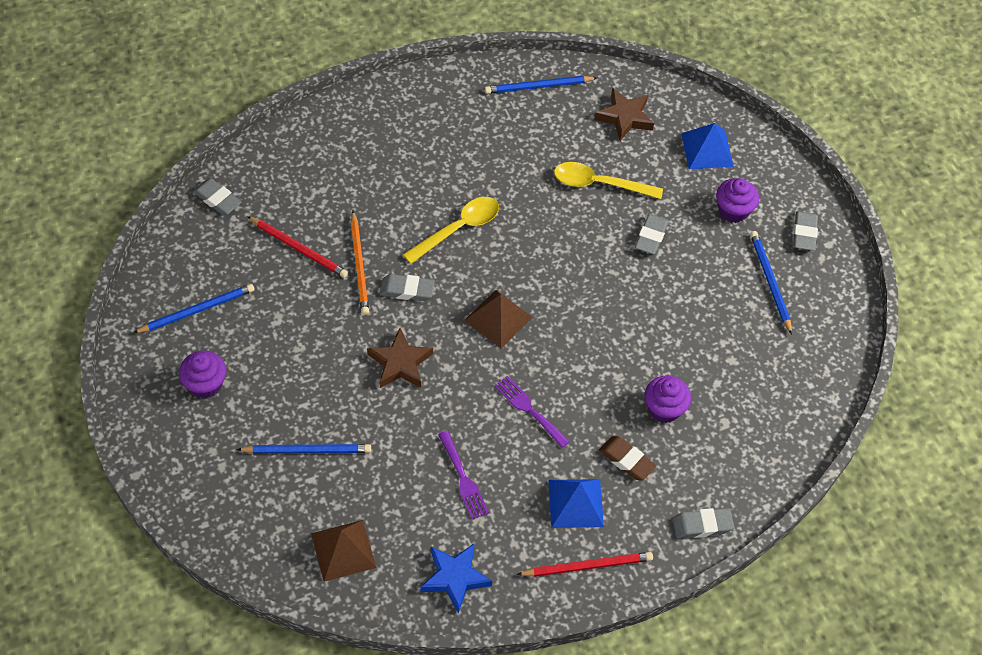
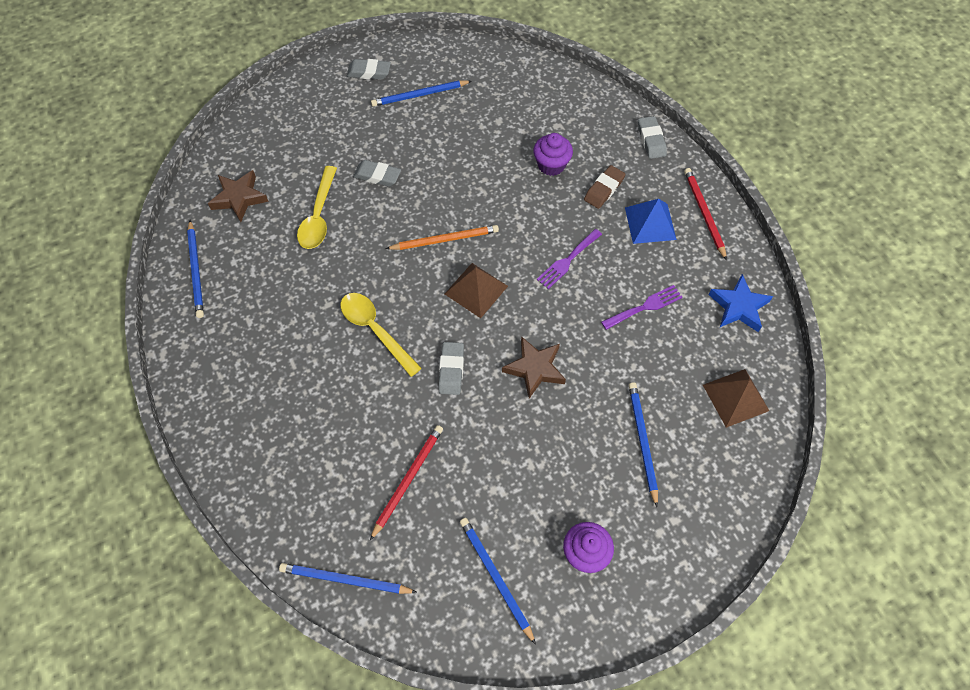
camera: 90 degrees left, 5 degrees up
(217, 199) = (345, 580): grey eraser -> blue pencil
(359, 265) = (425, 417): orange pencil -> orange pencil (445, 239)
(707, 149) = (279, 136): blue pyramid -> none
(733, 210) = (347, 118): purple cupcake -> none

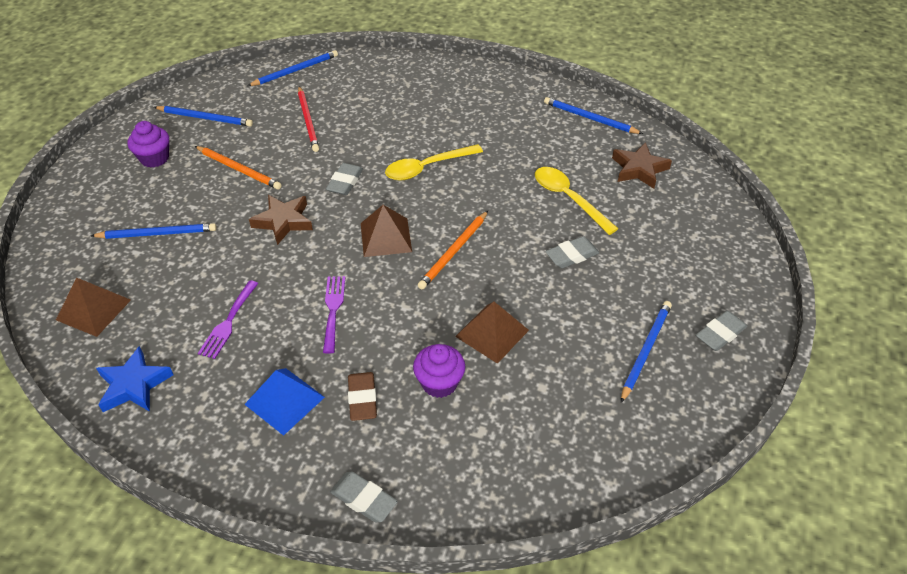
camera: 135 degrees right, 15 degrees down
(375, 330) = (427, 168): yellow spoon -> yellow spoon turned 150 degrees clockwise
(451, 370) = (345, 182): grey eraser -> grey eraser turned 60 degrees clockwise
(488, 168) = (492, 333): none -> brown pyramid
(522, 465) = (239, 169): none -> orange pencil
(642, 441) = (157, 233): blue pencil -> blue pencil turned 45 degrees counterclockwise
(704, 213) = (234, 455): red pencil -> none

